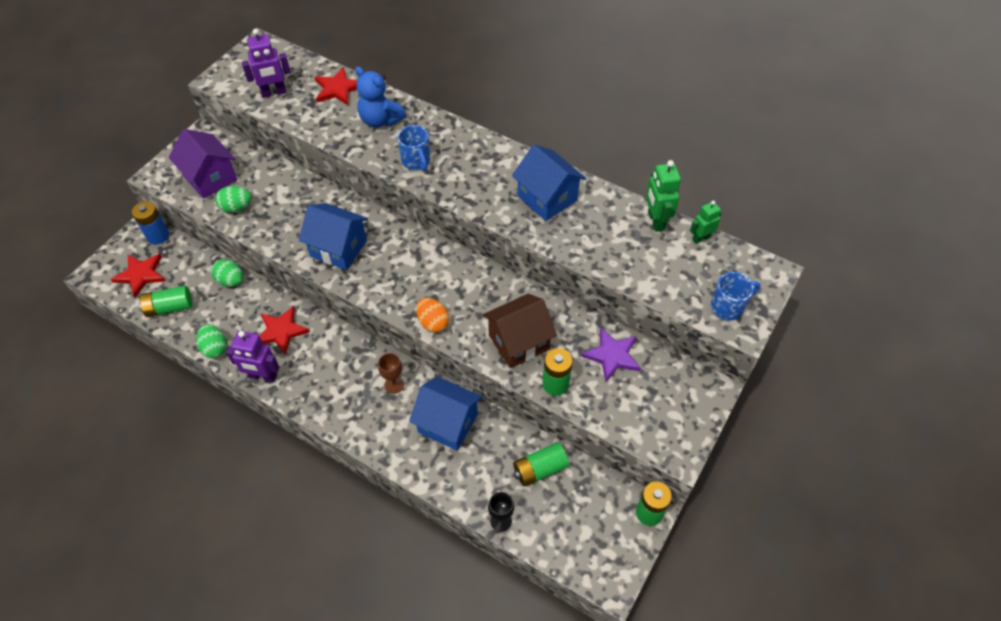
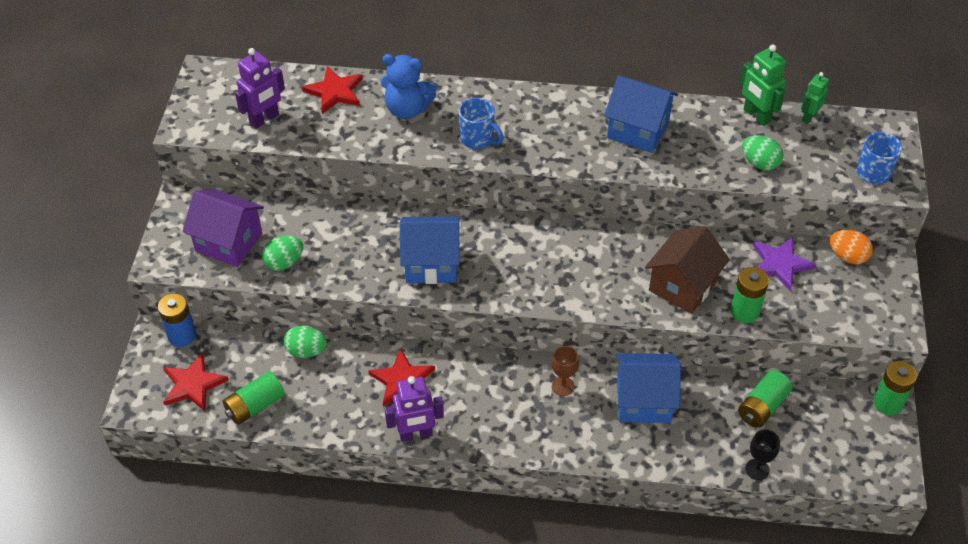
camera: 25 degrees left, 5 degrees down
(215, 348) = (340, 427): green egg -> green egg (759, 163)
(433, 322) = (584, 300): orange egg -> orange egg (847, 256)

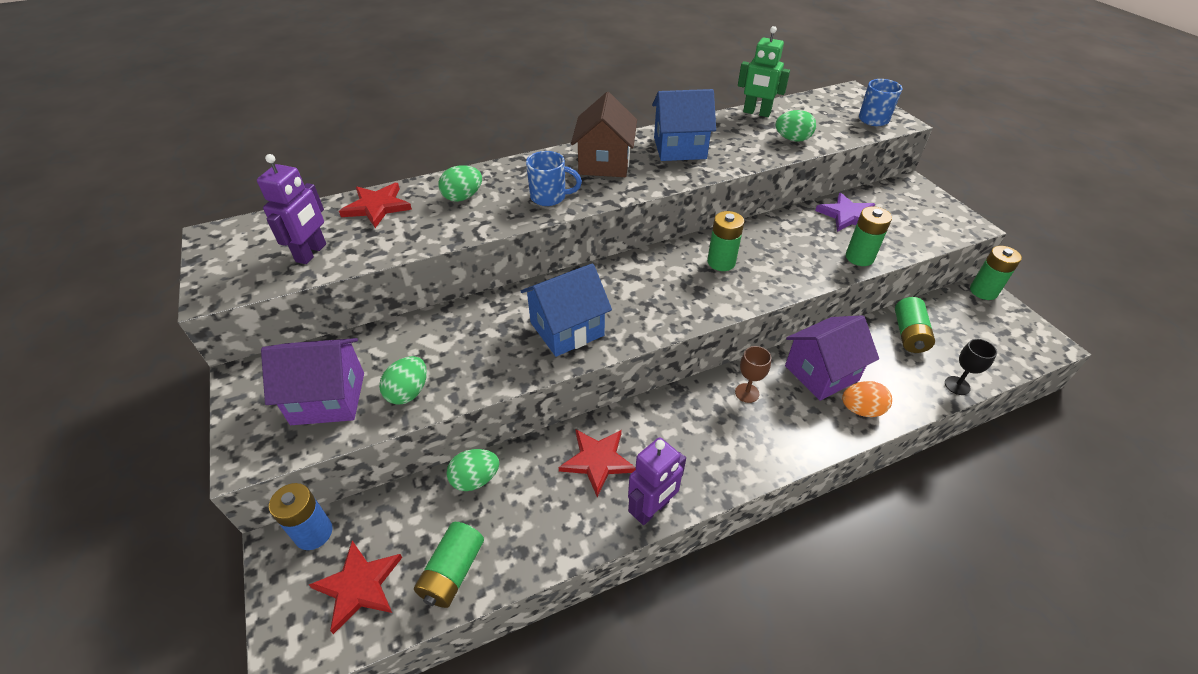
camera: 30 degrees left, 5 degrees down
(407, 109) = (463, 197): blue teddy bear -> green egg
(610, 260) = (721, 262): none -> green battery
(643, 401) = (821, 373): blue house -> purple house
(682, 286) = (796, 258): brown house -> brown house (604, 163)
(808, 117) = (792, 103): green robot -> none
(847, 256) = (884, 193): orange egg -> orange egg (861, 410)

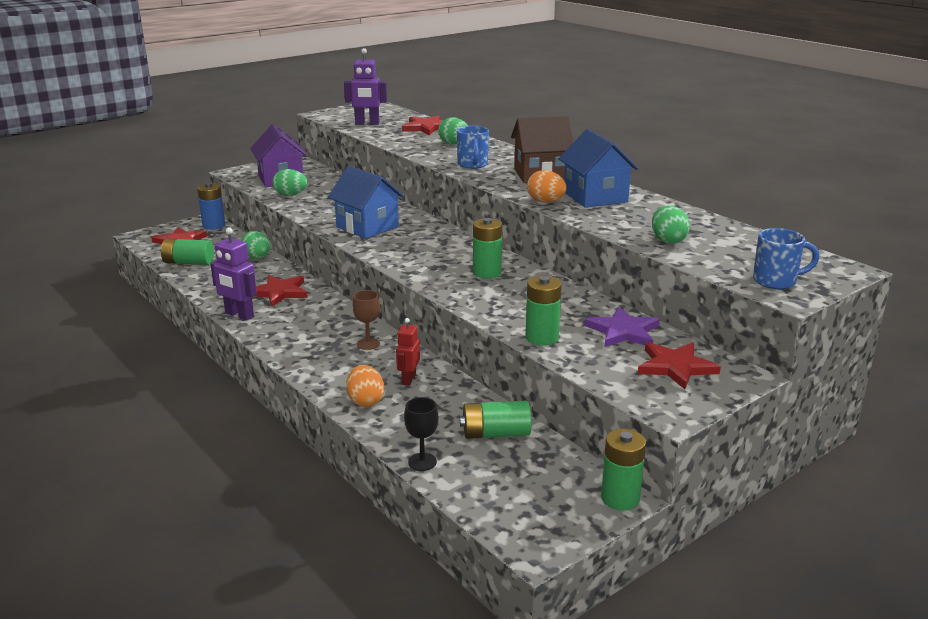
camera: 75 degrees right, 20 degrees down
(684, 175) = (546, 202): none -> orange egg
(756, 113) = (712, 223): green robot -> none
(821, 373) = (408, 379): purple house -> red robot
(903, 207) = (675, 367): none -> red star

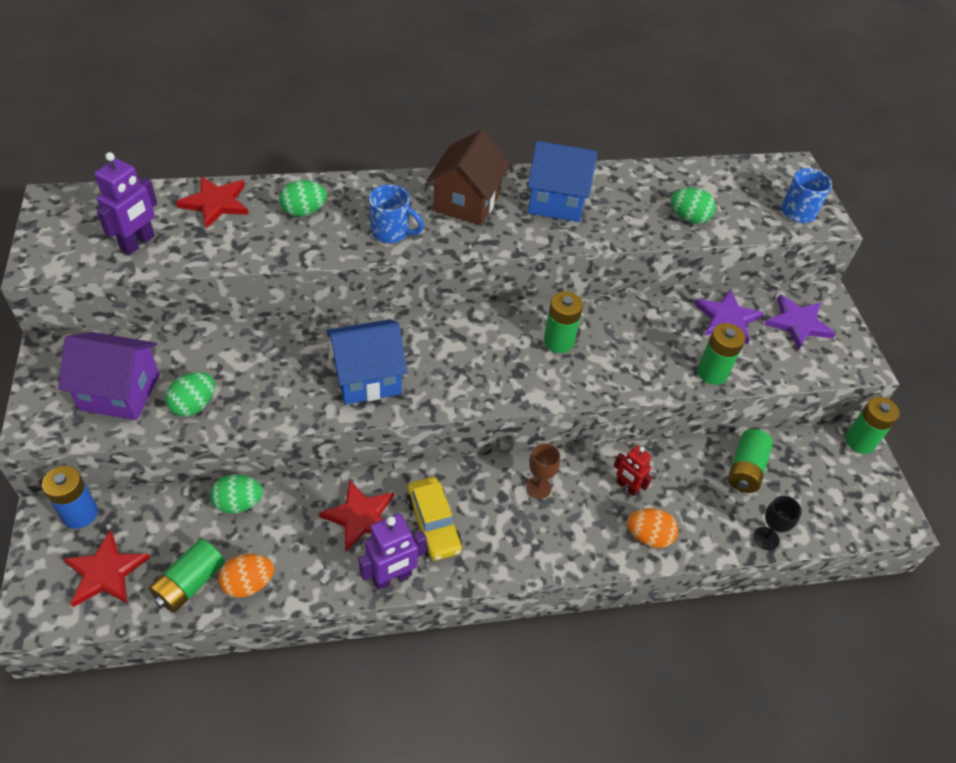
camera: 65 degrees left, 25 degrees up
(296, 316) = (433, 524): none -> yellow car
(546, 202) = (545, 238): orange egg -> orange egg (248, 584)
(675, 367) = (798, 323): red star -> purple star

